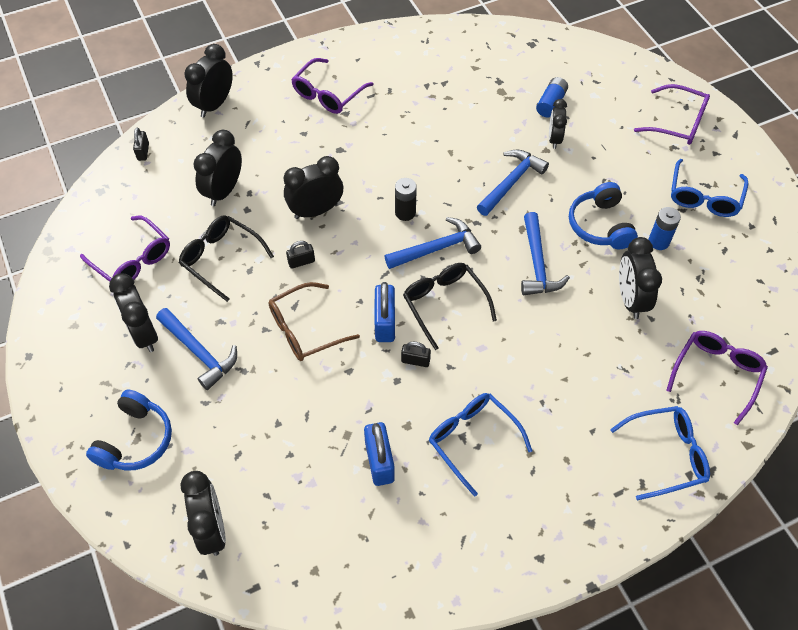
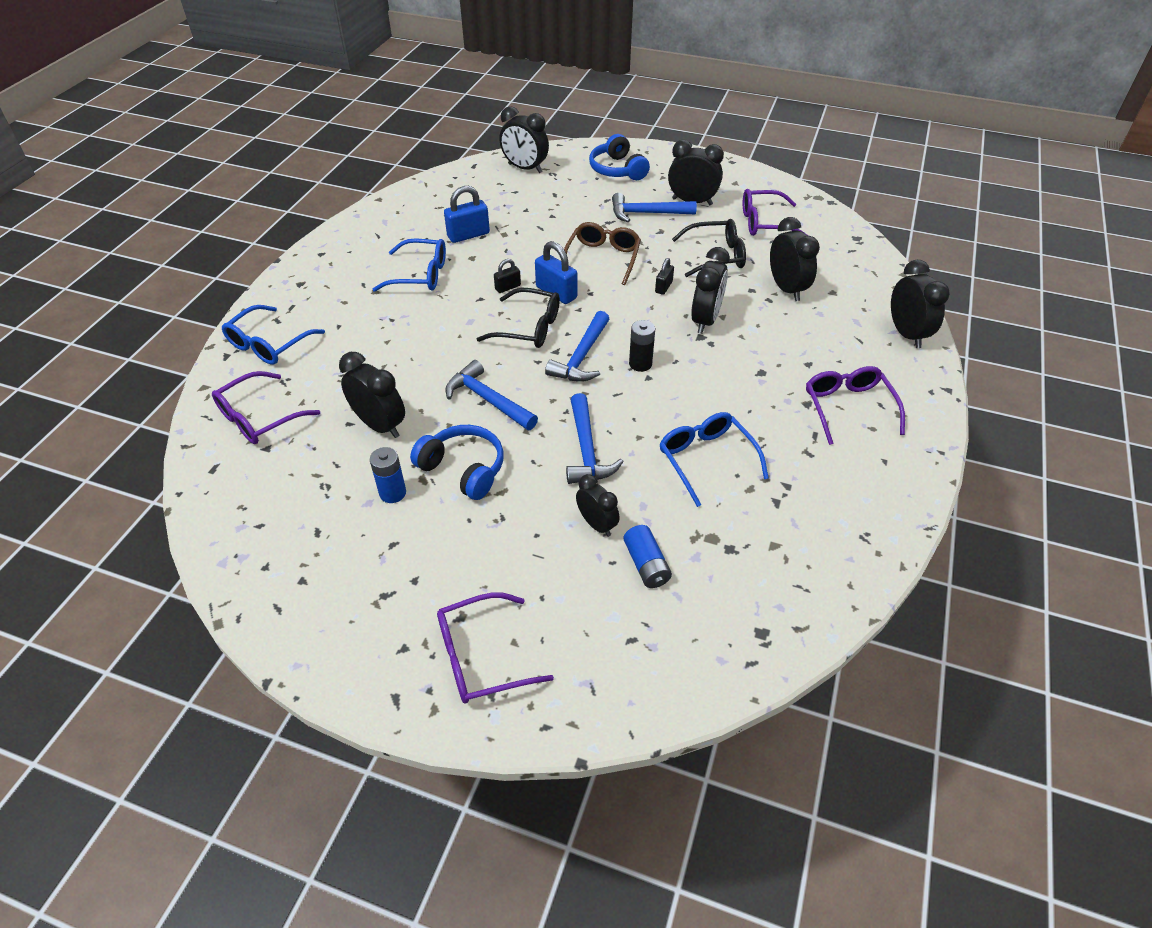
camera: 135 degrees right, 10 degrees down
(143, 152) = (881, 273): black padlock -> none
(379, 461) = (468, 235): blue padlock -> blue padlock turned 60 degrees counterclockwise
(704, 197) = (378, 576): blue glasses -> blue glasses (706, 460)
(716, 374) = (259, 418): purple glasses -> purple glasses turned 60 degrees clockwise

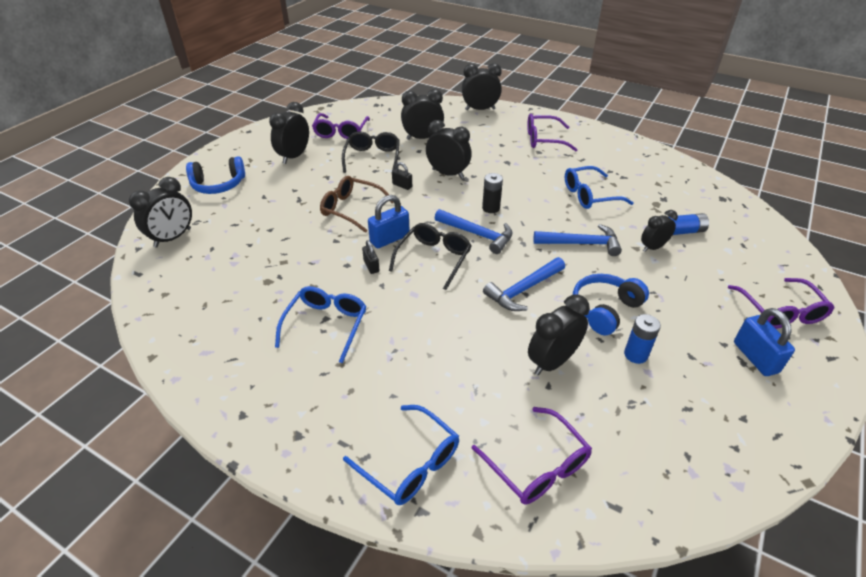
camera: 80 degrees left, 5 degrees down
(468, 235) = (272, 286): blue padlock -> blue padlock (755, 357)
(647, 213) = (298, 179): blue hammer -> none

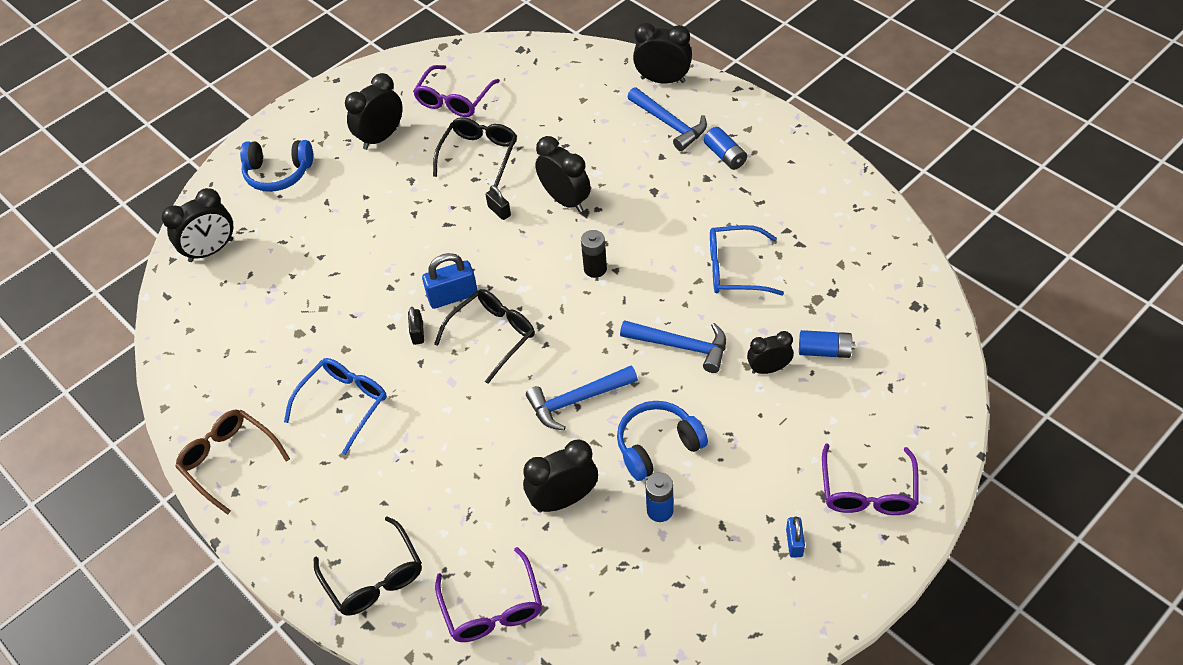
camera: 20 degrees right, 10 degrees up
(351, 209) = (423, 240): brown glasses -> brown glasses (229, 460)
(410, 463) = (374, 577): blue glasses -> black glasses
(422, 138) = (558, 127): black clock -> none
(477, 234) = (560, 308): blue hammer -> blue hammer (669, 124)
(544, 139) = (725, 156): purple glasses -> blue battery
(755, 357) = (794, 543): blue padlock -> blue padlock, size x0.58

